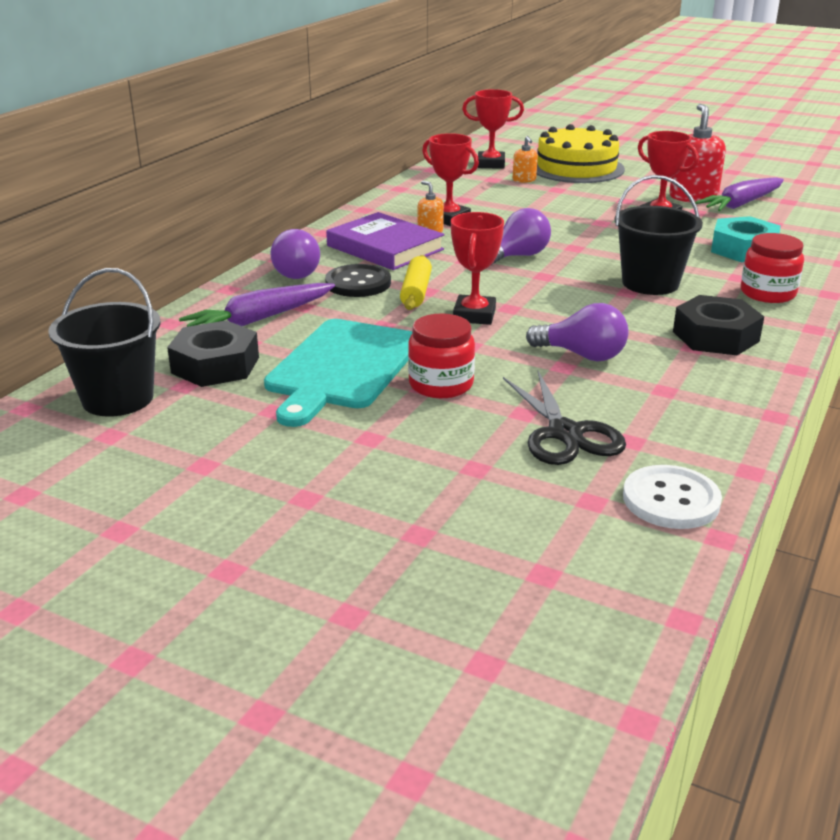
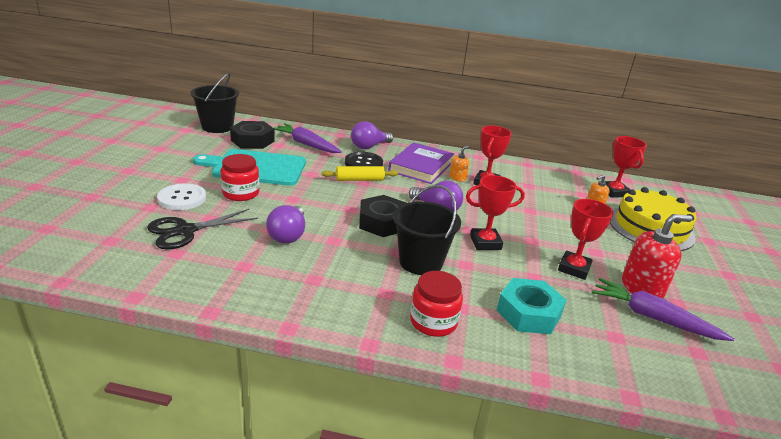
camera: 70 degrees right, 0 degrees up
(474, 315) = (334, 198): red trophy -> red trophy (485, 242)
(671, 500) = (106, 265): white button -> white button (182, 198)
(715, 336) = (335, 290): black nut -> black nut (382, 222)

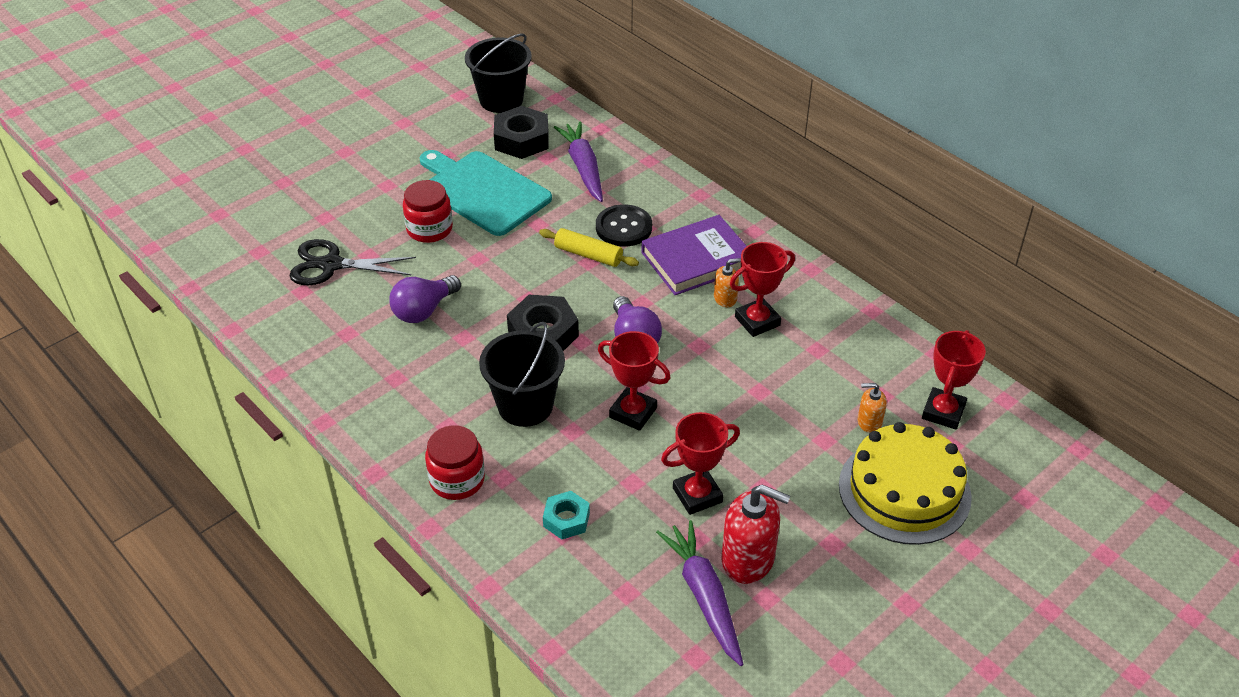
camera: 40 degrees right, 15 degrees up
(182, 198) = (364, 215): white button -> none
(369, 146) = (665, 198): purple light bulb -> none
(528, 313) = (566, 519): turquoise nut -> turquoise nut, size x0.61

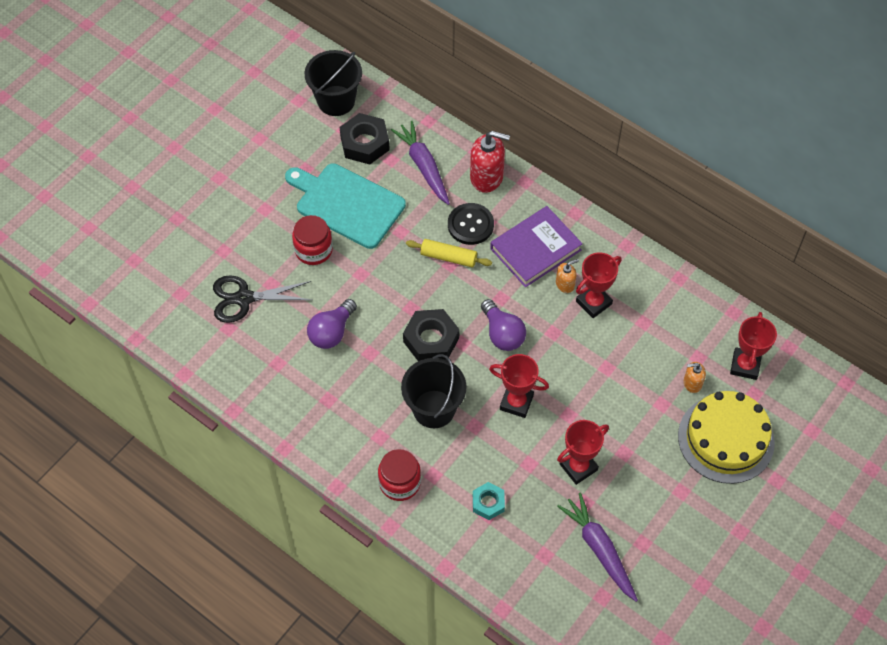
camera: 10 degrees left, 15 degrees up
(748, 559) = (624, 514): red soap dispenser -> red soap dispenser (487, 177)

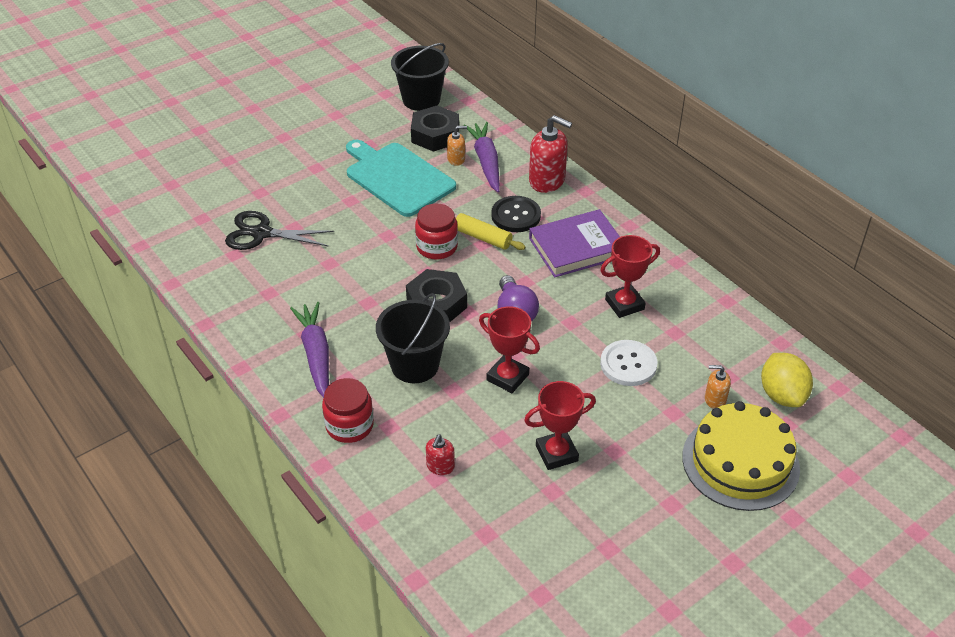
camera: 15 degrees right, 15 degrees down
(313, 250) = (348, 207): red jar -> red jar (437, 247)
(332, 332) = (336, 277): purple light bulb -> none
(488, 503) = (440, 466): turquoise nut -> red soap dispenser
(565, 284) = (598, 283): orange soap dispenser -> orange soap dispenser (456, 159)
(599, 549) = (553, 543): purple carrot -> purple carrot (316, 355)
(613, 365) = (628, 364): none -> white button
(745, 365) = (782, 395): red trophy -> yellow lemon

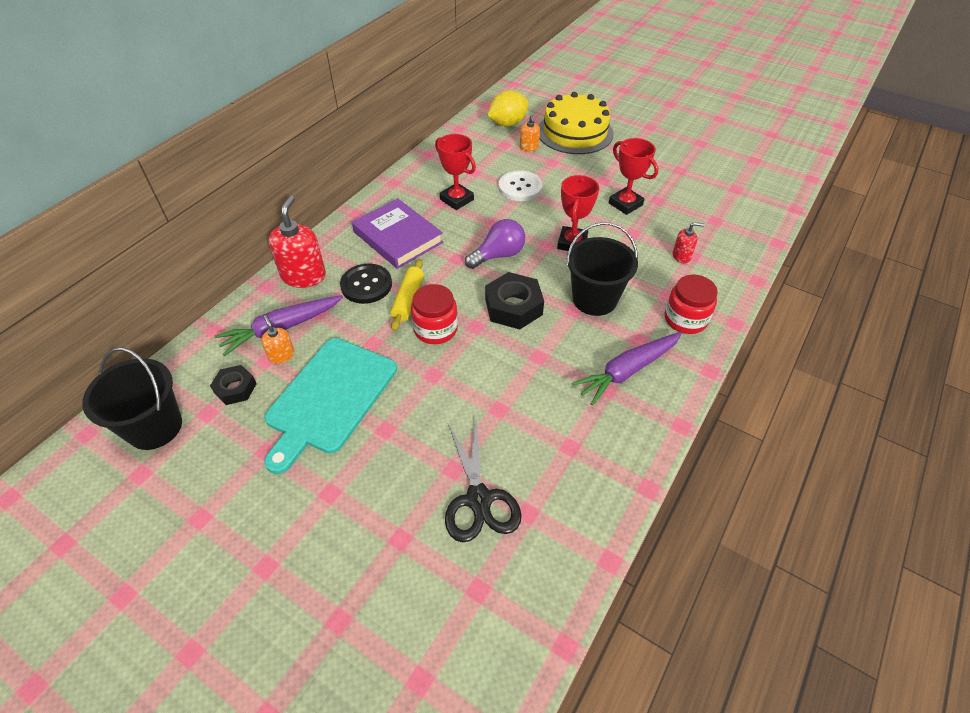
camera: 110 degrees left, 5 degrees up
(435, 135) = (235, 388): black nut -> black nut, size x0.61

